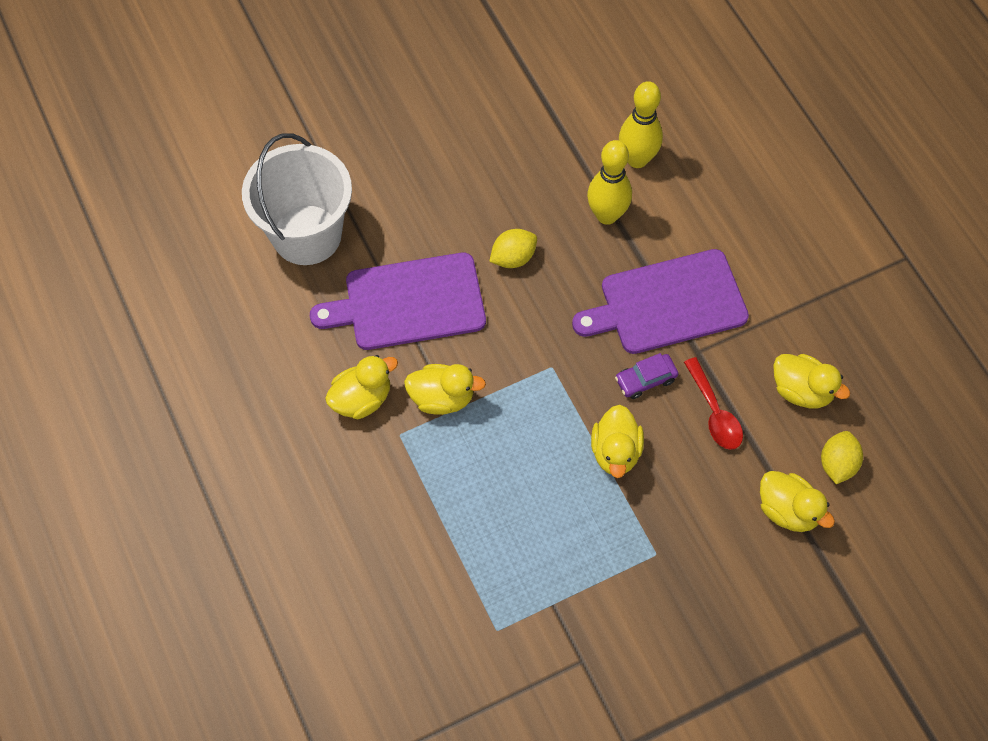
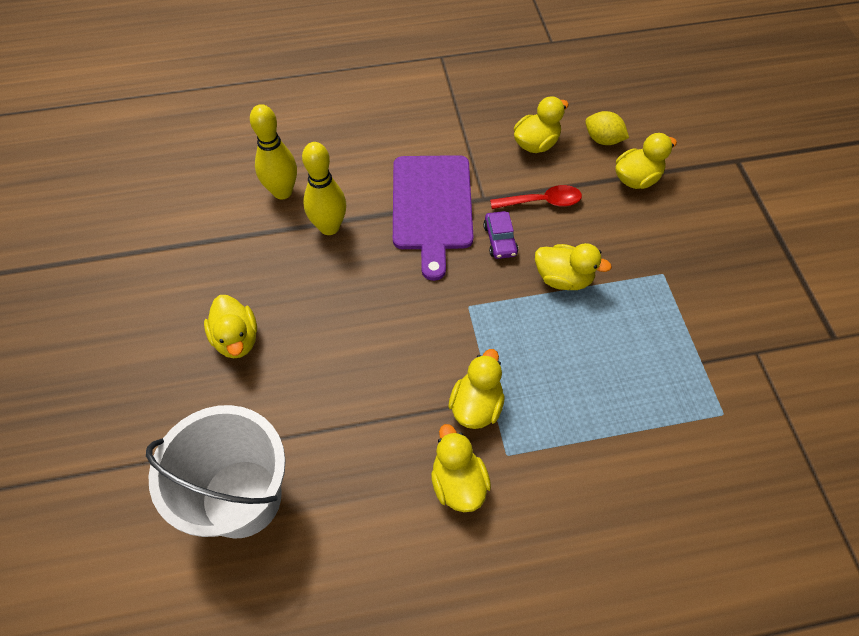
camera: 75 degrees left, 5 degrees down
(408, 303) = (361, 412): purple cutting board -> none
(453, 179) = (236, 339): none -> yellow duck
(513, 258) = (345, 309): yellow lemon -> none

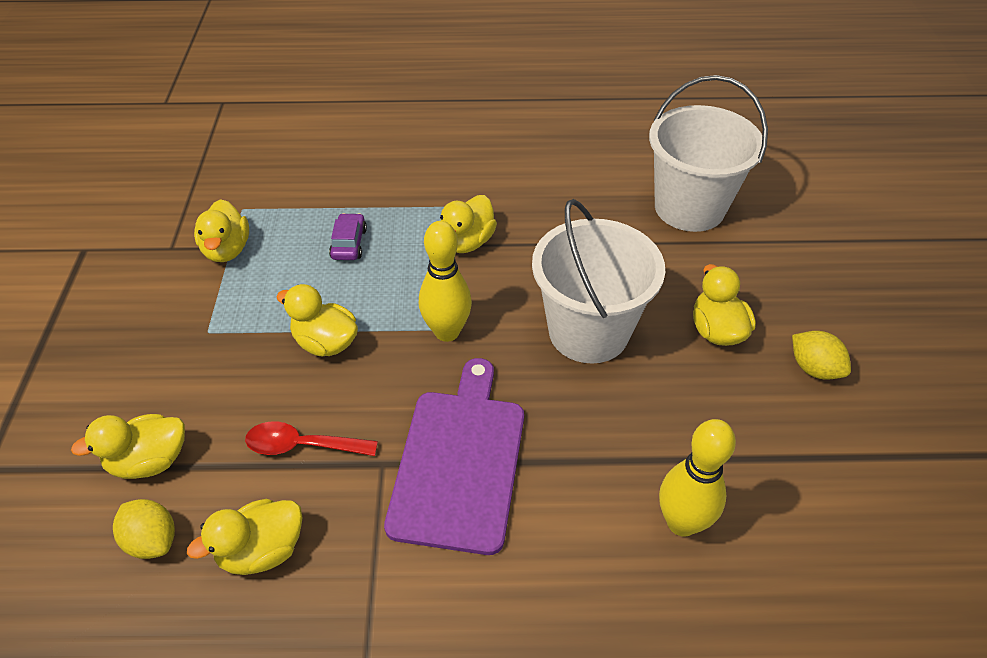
camera: 170 degrees left, 10 degrees down
(161, 315) = (814, 368): none -> yellow lemon
(329, 227) = (609, 452): yellow bowling pin -> yellow bowling pin (447, 332)
(348, 321) = (588, 331): none -> white bucket
(458, 483) = (499, 194): yellow duck -> yellow duck (227, 250)
(500, 240) = (382, 400): purple car -> purple car (349, 243)

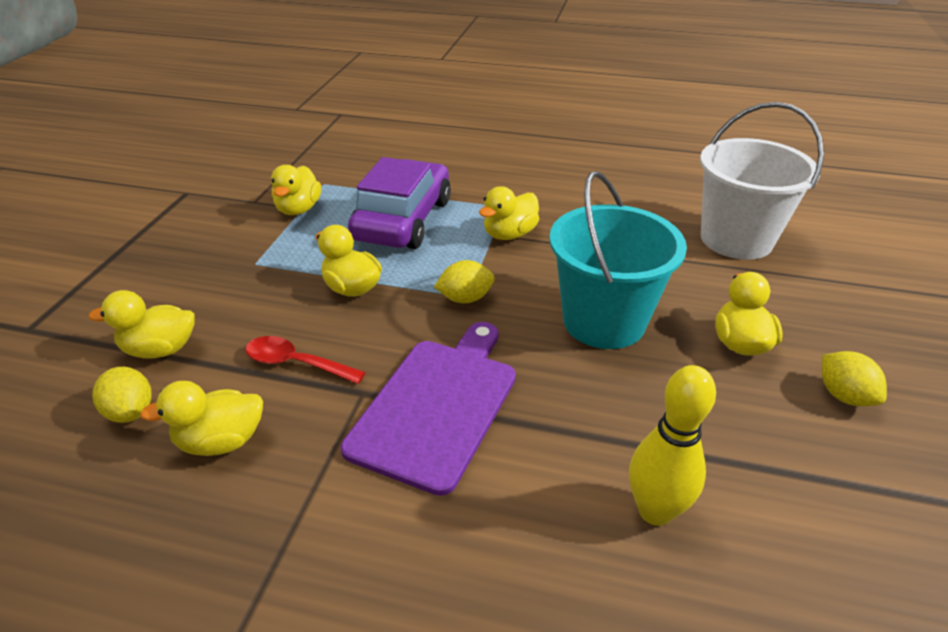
camera: 15 degrees right, 10 degrees down
(349, 243) = (403, 220): purple car -> purple car, size x2.44
(447, 332) = (465, 298): yellow bowling pin -> yellow lemon
(588, 331) = (603, 321): white bucket -> turquoise bucket

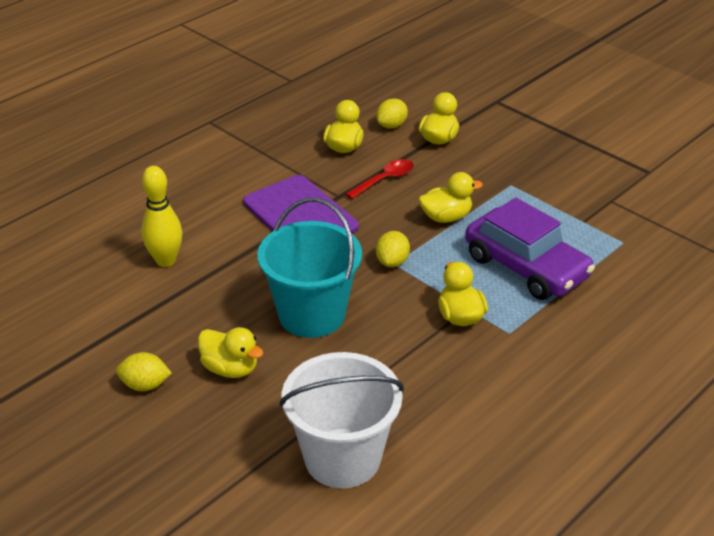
camera: 120 degrees right, 0 degrees up
(131, 411) = (391, 125): yellow lemon -> yellow lemon turned 45 degrees counterclockwise
(298, 209) = (582, 219): yellow duck -> none

